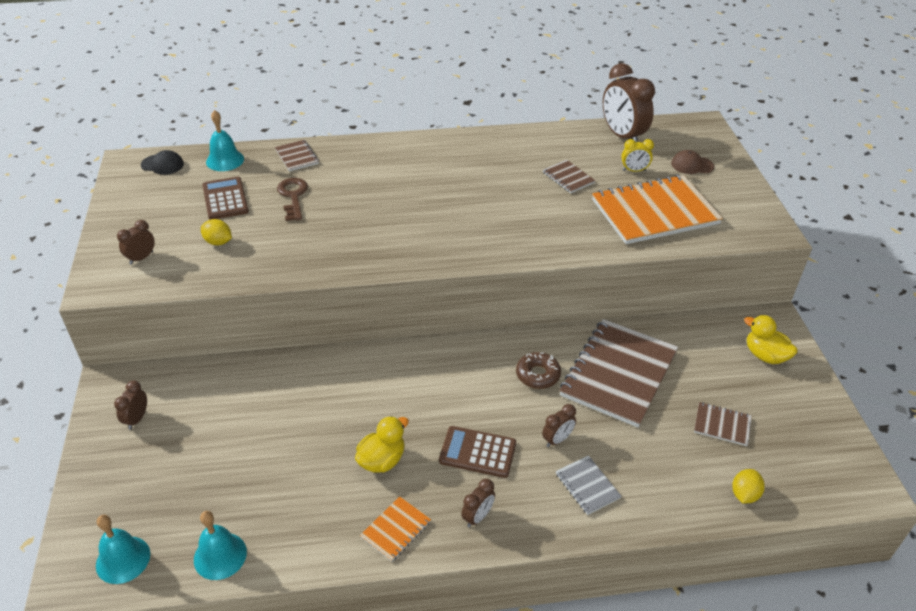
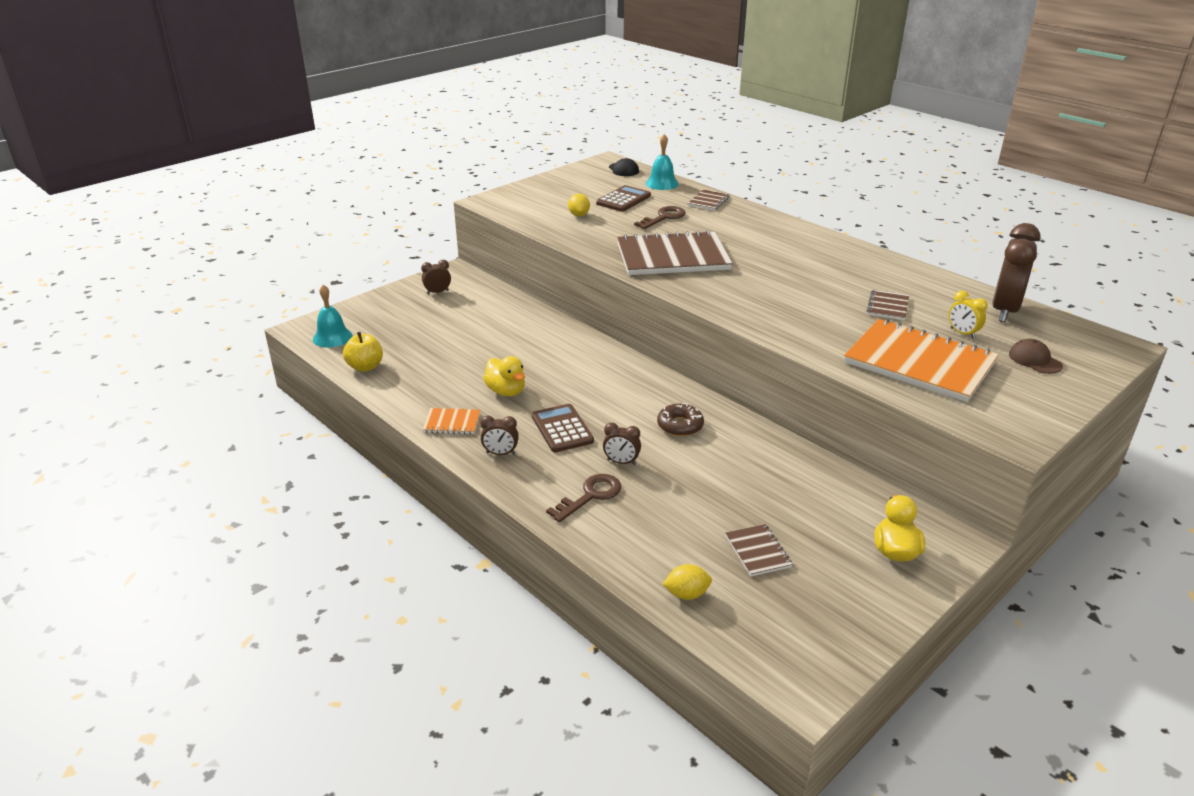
camera: 55 degrees right, 10 degrees down
(141, 258) = (529, 201): brown clock -> none
(220, 555) = (365, 367): turquoise bell -> yellow apple
(382, 460) = (506, 391): yellow duck -> yellow duck turned 45 degrees clockwise
(587, 486) = (590, 496): grey notebook -> brown key
(619, 374) = (739, 467): brown notebook -> brown notebook (672, 257)

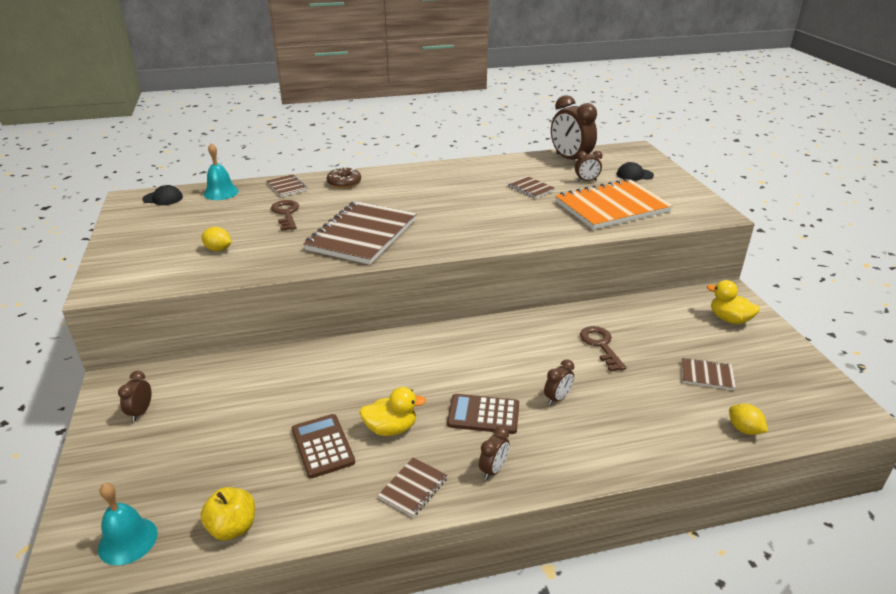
camera: 60 degrees left, 0 degrees up
(452, 422) = (413, 488): orange notebook -> brown notebook
(590, 496) = (594, 434): brown key -> brown key (601, 345)
(623, 200) = (223, 219): brown calculator -> brown calculator (322, 446)
(680, 425) = (528, 348): brown donut -> brown donut (344, 183)
(686, 594) = (744, 429): yellow lemon -> yellow lemon turned 60 degrees counterclockwise
(962, 333) = (586, 181): yellow clock -> brown clock
(1034, 360) = (634, 175): brown cap -> black cap

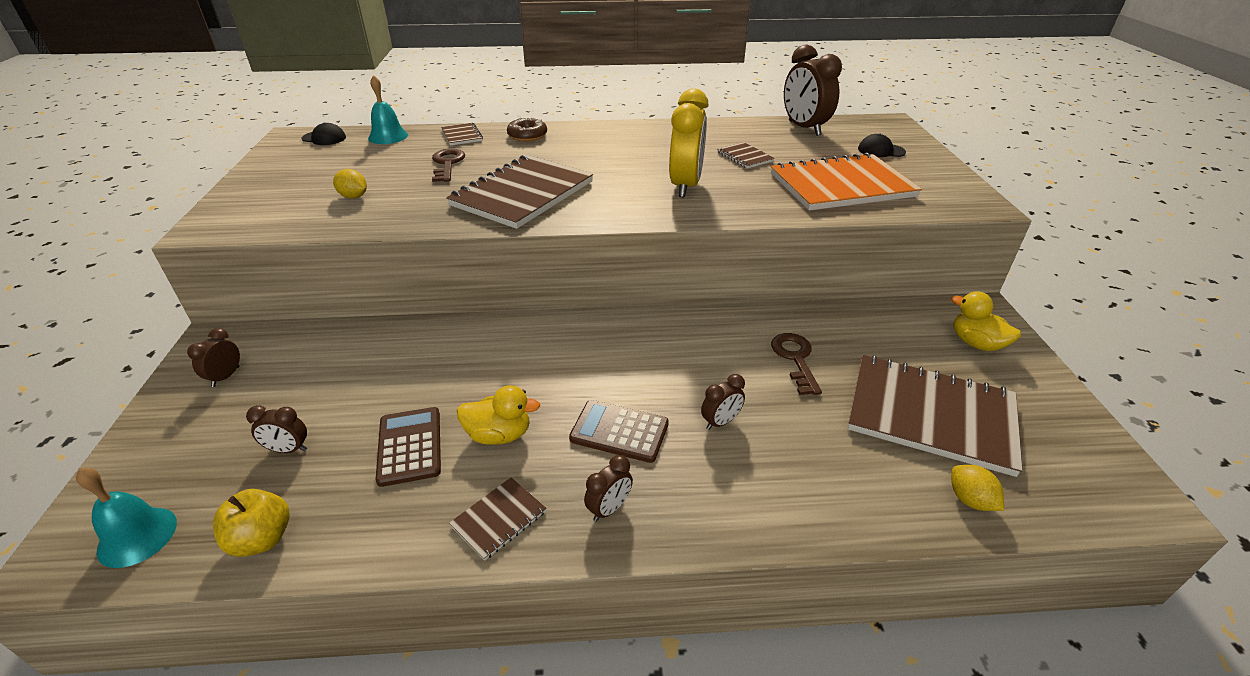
camera: 10 degrees right, 5 degrees up
(492, 217) = (685, 186): none -> yellow clock
(586, 181) = (817, 153): brown clock -> brown clock (288, 449)
(707, 375) = (930, 415): brown notebook -> brown notebook, size x2.28

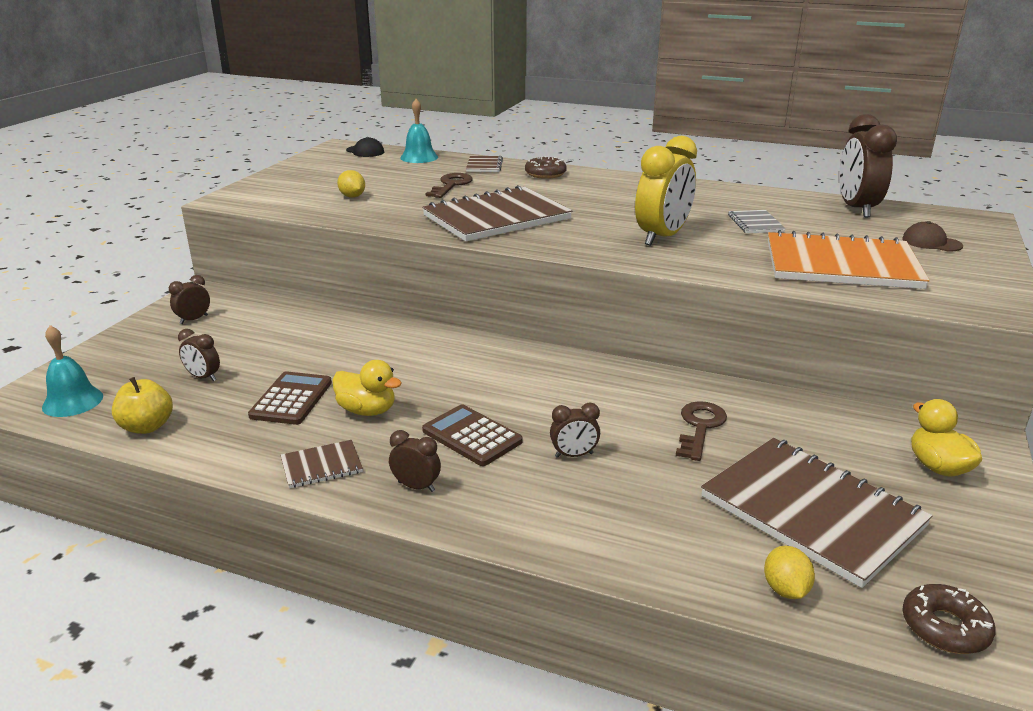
camera: 25 degrees right, 10 degrees down
(609, 509) = (416, 486): brown clock -> brown clock turned 135 degrees counterclockwise
(745, 157) = (755, 223): brown notebook -> grey notebook
(881, 150) = (931, 242): black cap -> brown cap
(1088, 491) = (945, 627): none -> brown donut

